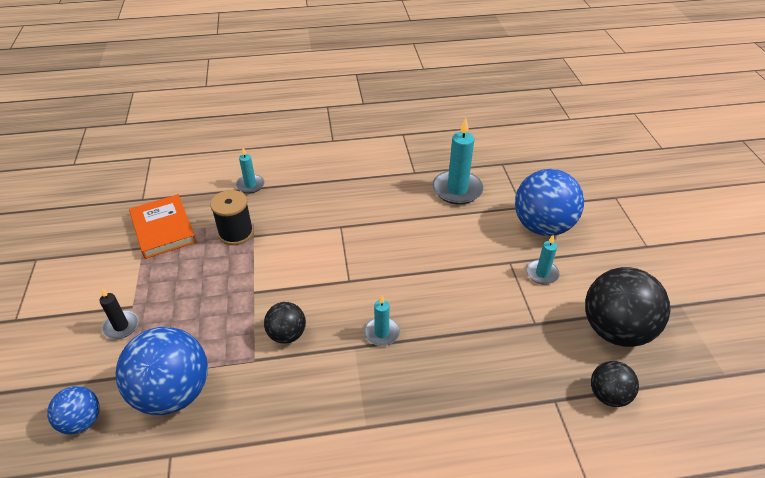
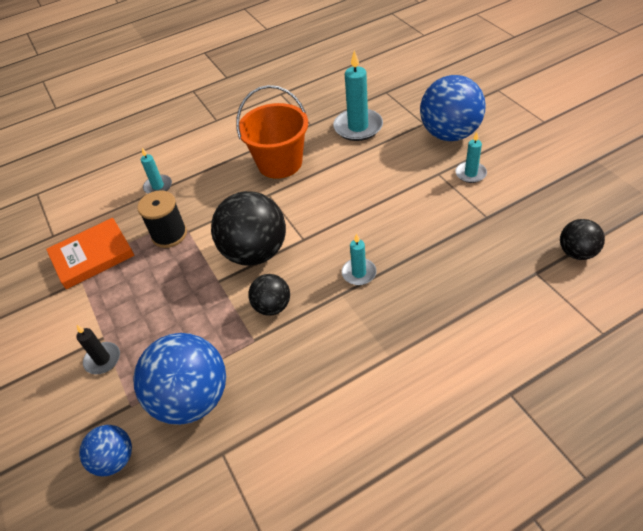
camera: 15 degrees left, 5 degrees up
(163, 229) = (92, 256): orange book -> orange book turned 75 degrees counterclockwise
(367, 200) = (280, 163): none -> orange bucket
(615, 330) = (555, 198): black ball -> black ball (255, 252)

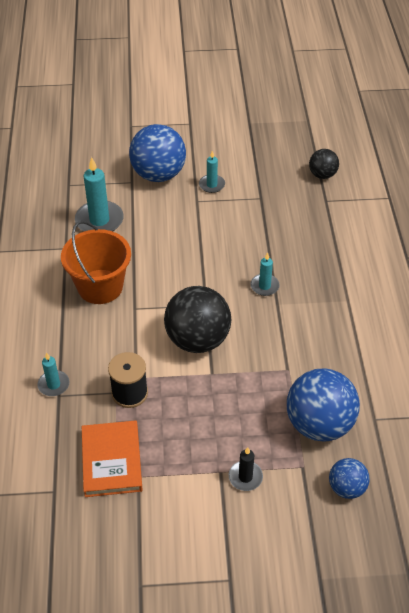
camera: 70 degrees left, 0 degrees up
(272, 306) = (262, 348): black ball -> none

